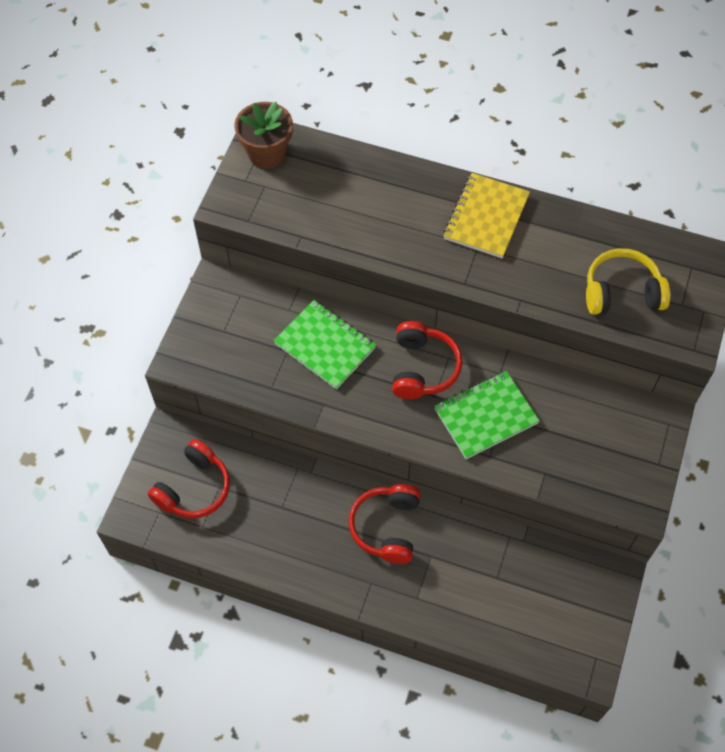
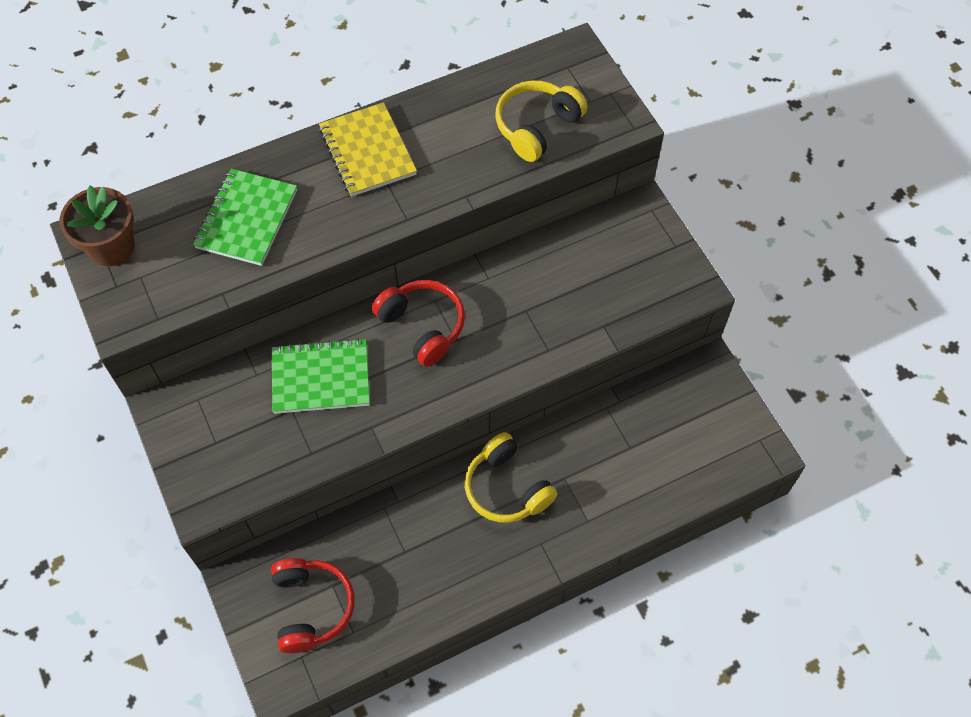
camera: 45 degrees left, 0 degrees up
(387, 527) = (507, 488): red headphones -> yellow headphones
(485, 416) = (512, 321): green notebook -> green notebook (246, 219)

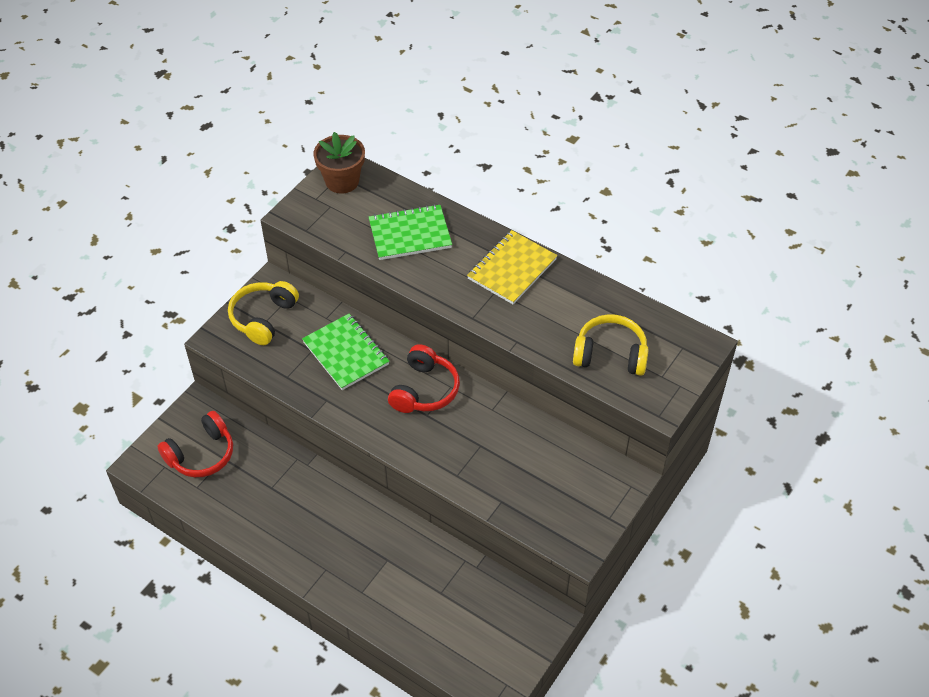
camera: 60 degrees right, 10 degrees down
(507, 488) = (357, 526): yellow headphones -> yellow headphones (263, 318)

